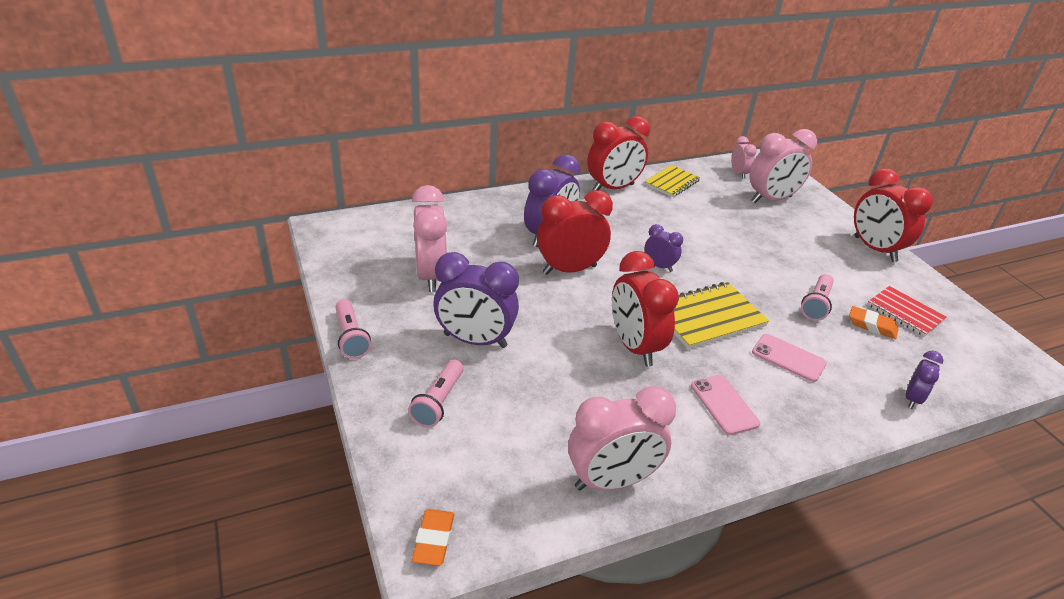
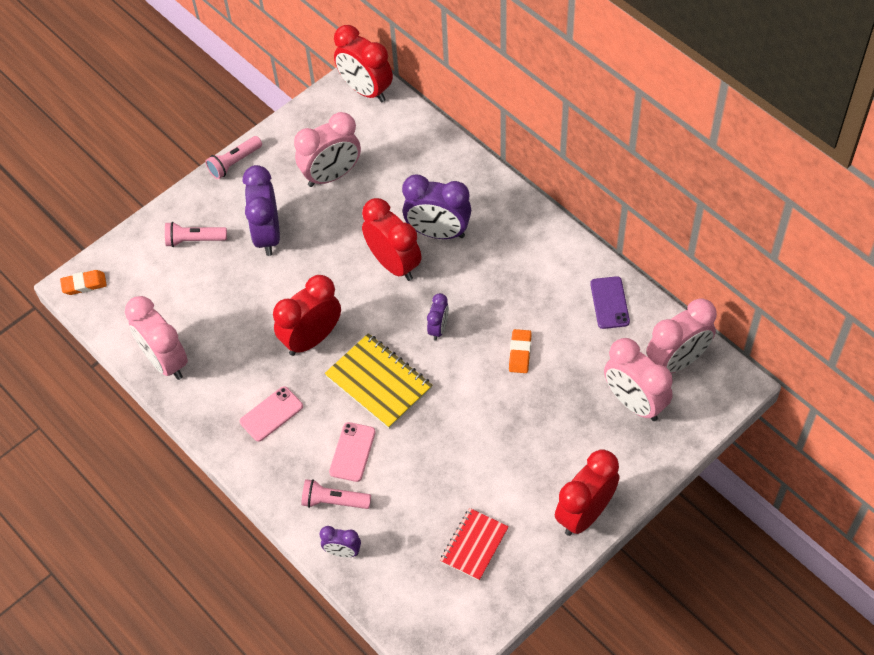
camera: 75 degrees right, 20 degrees up
(613, 188) = (561, 255): red clock -> red clock (365, 90)
(672, 183) = (609, 303): yellow notebook -> purple phone
(738, 173) = (677, 361): pink clock -> pink clock, size x1.92
(816, 304) = (446, 466): pink flashlight -> pink flashlight (334, 501)
(872, 326) = (436, 516): orange eraser -> orange eraser (520, 353)

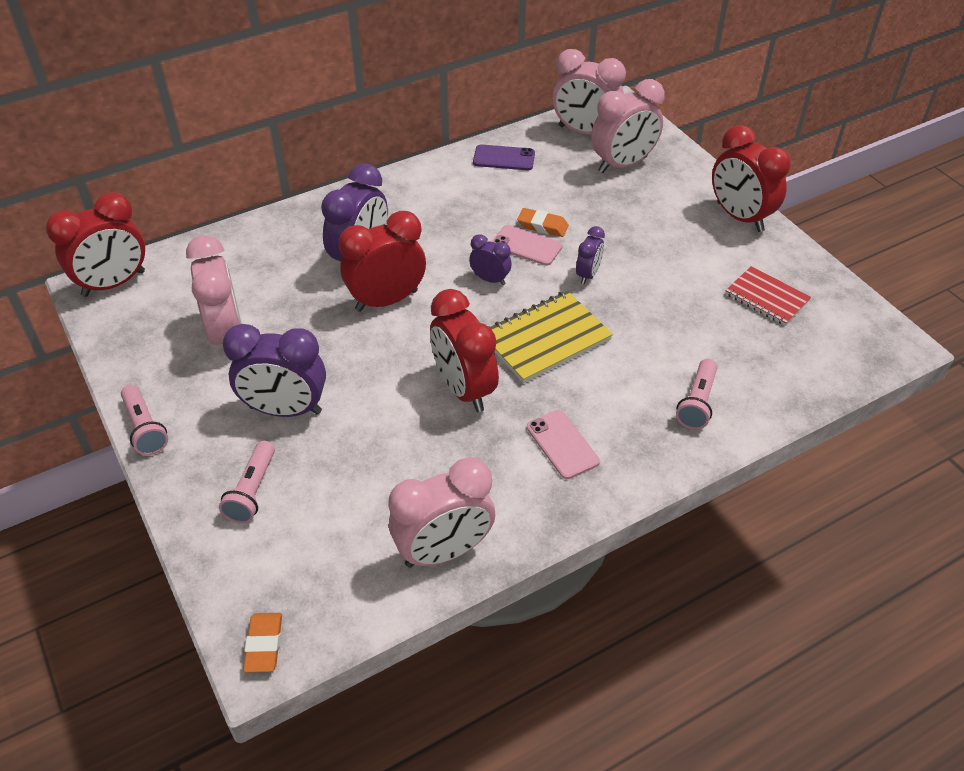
camera: 80 degrees left, 10 degrees down
(342, 552) = (765, 405): purple clock -> purple clock (588, 275)
(352, 452) = (634, 376): pink phone -> pink phone (526, 246)
(677, 361) = (584, 132): pink clock -> pink clock turned 135 degrees clockwise

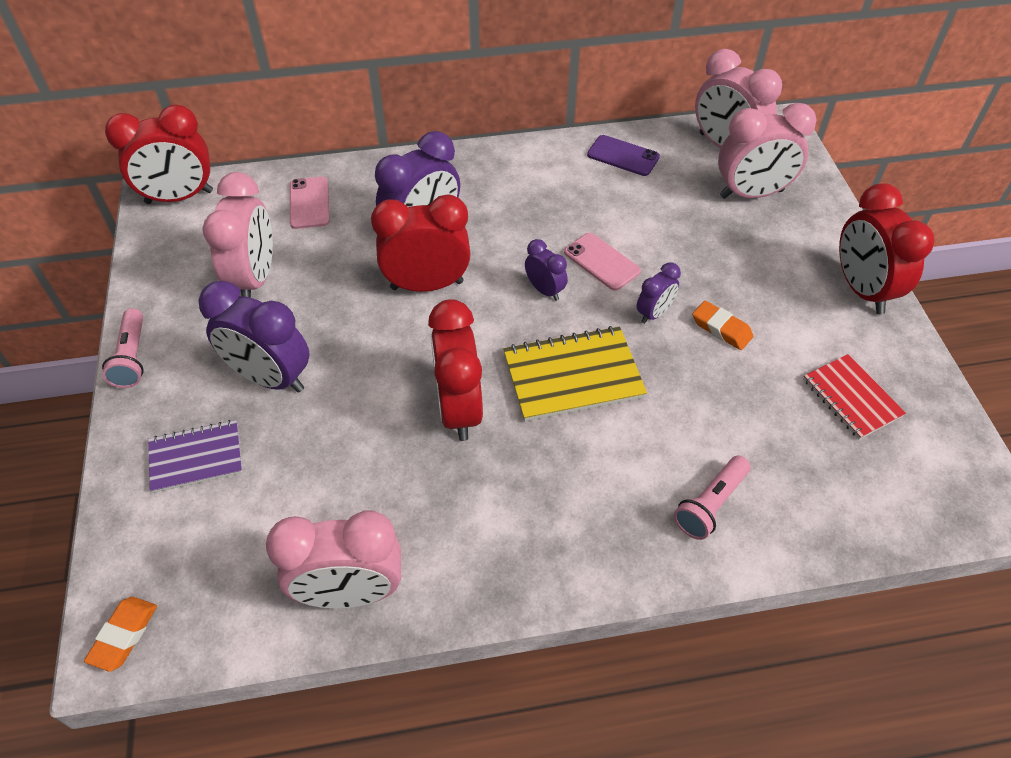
camera: 20 degrees right, 5 degrees up
(252, 491) = (196, 458): pink flashlight -> purple notebook
(542, 226) = (629, 243): orange eraser -> orange eraser (721, 329)
(562, 444) = (534, 507): pink phone -> pink phone (309, 203)

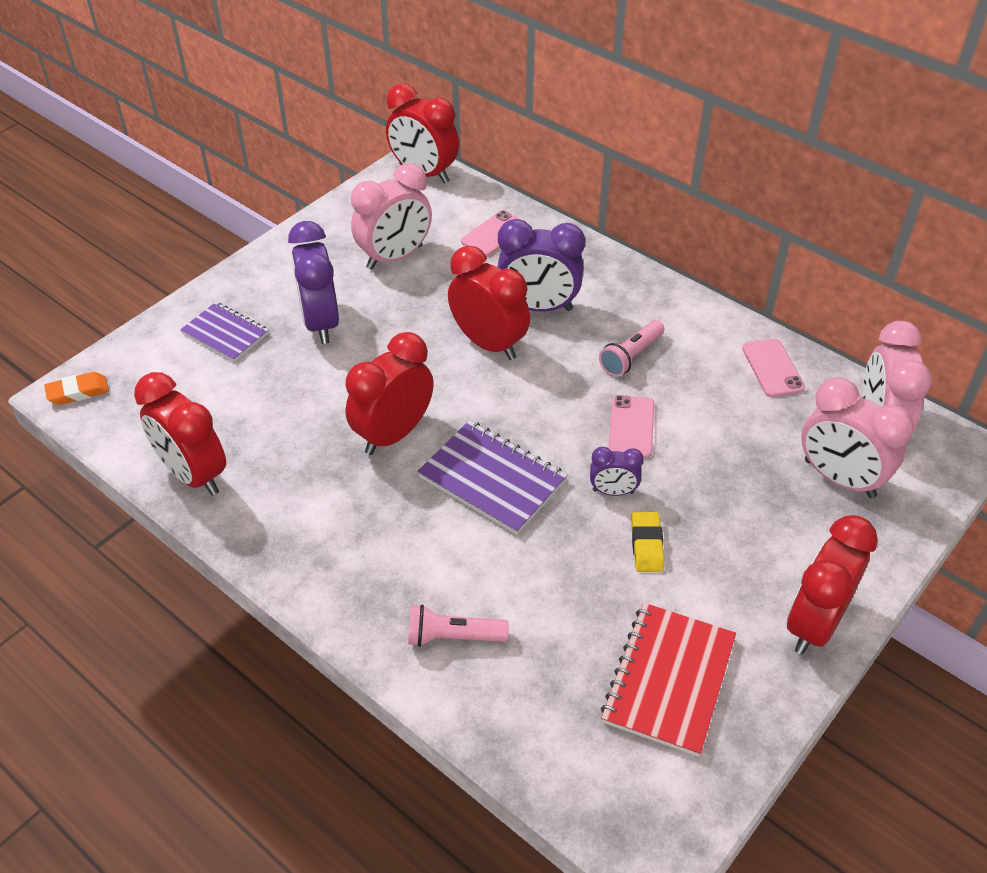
camera: 50 degrees right, 5 degrees down
(132, 357) = (271, 251): pink flashlight -> pink flashlight (631, 356)
(350, 592) = (194, 474): pink clock -> red clock
(545, 290) = (560, 411): purple clock -> none
(573, 376) = (492, 479): yellow notebook -> purple notebook
(623, 156) = (772, 368): purple phone -> pink phone
(721, 329) = (646, 545): orange eraser -> yellow eraser
(851, 398) = (668, 680): red notebook -> red notebook, size x1.51

